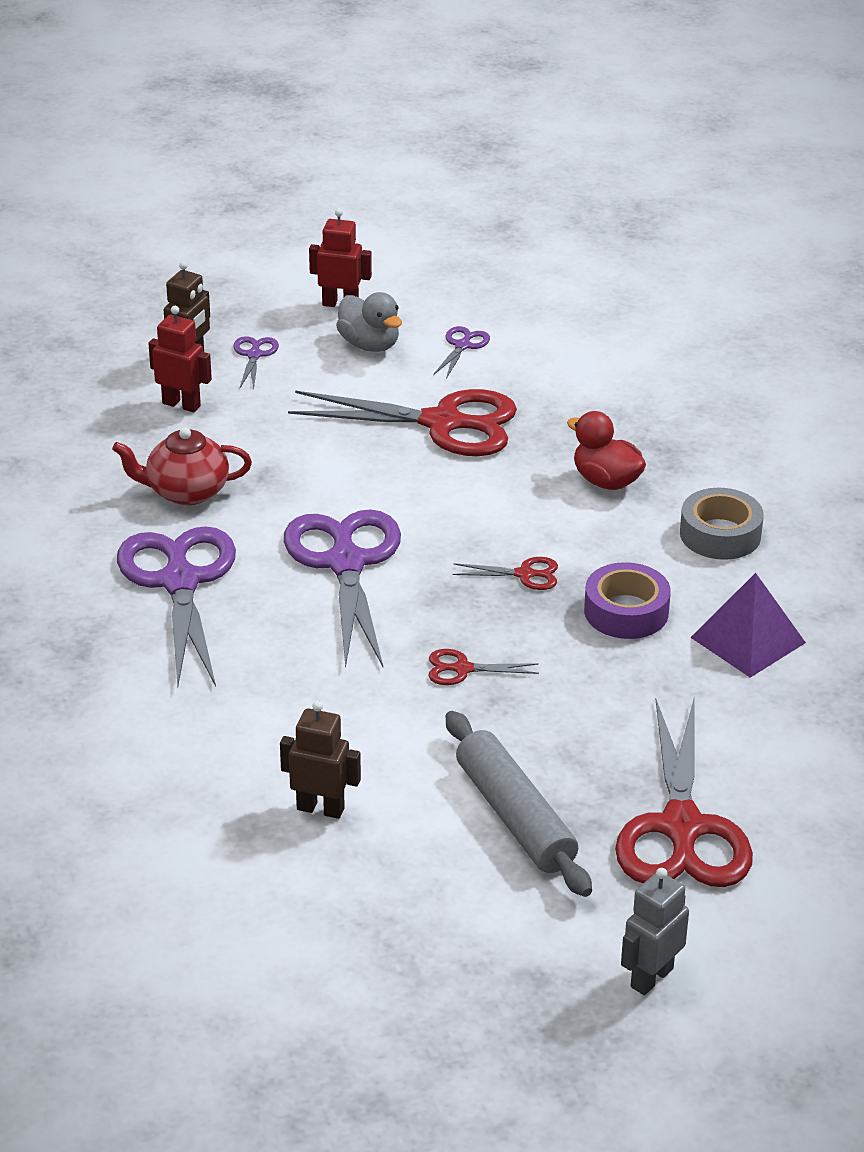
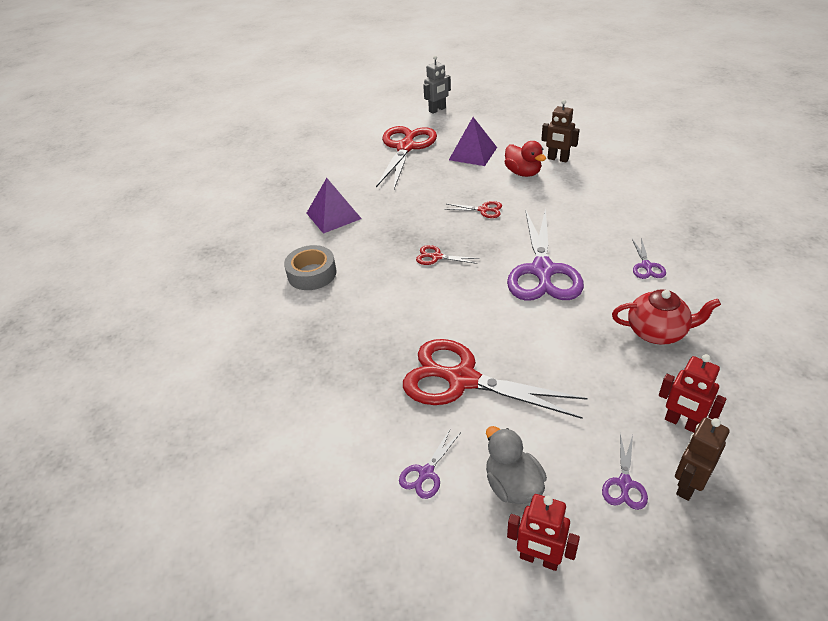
camera: 165 degrees left, 5 degrees up
(180, 581) = (646, 266): purple scissors -> purple scissors, size x0.43
(515, 816) = (473, 153): grey rolling pin -> purple pyramid
(606, 481) = (362, 317): red duck -> red duck (523, 173)
(626, 611) = (388, 233): purple tape -> none

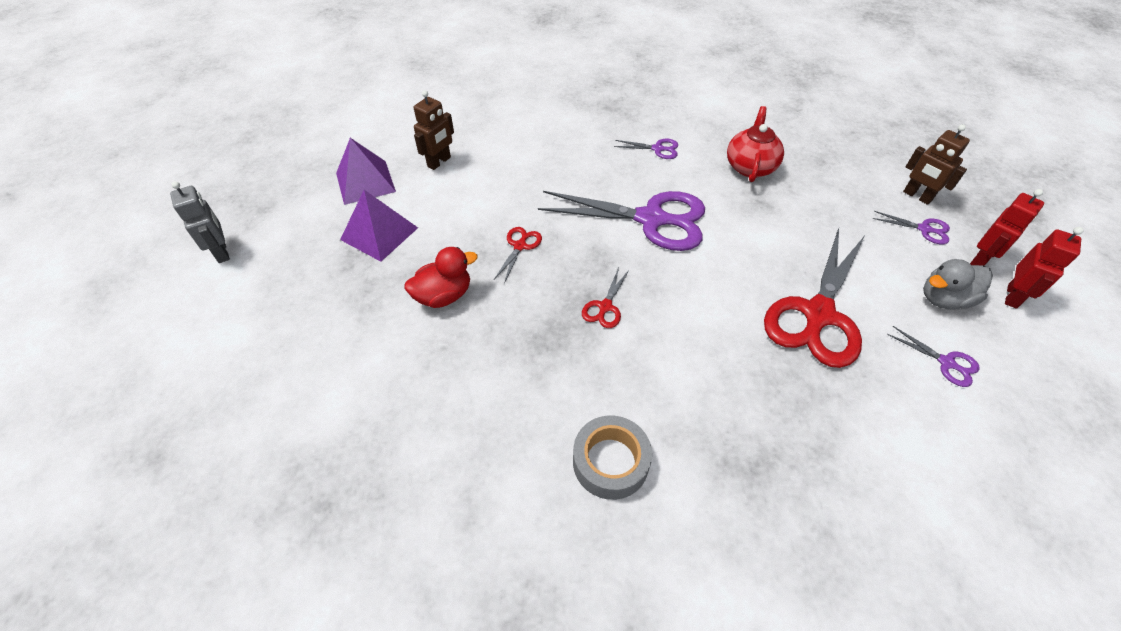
camera: 85 degrees left, 10 degrees up
(333, 215) = (466, 423): purple pyramid -> purple pyramid (365, 182)
(405, 147) = (313, 306): red scissors -> none
(523, 173) = (454, 196): red duck -> red duck (444, 295)
(681, 423) = (855, 182): red robot -> red robot (980, 260)

